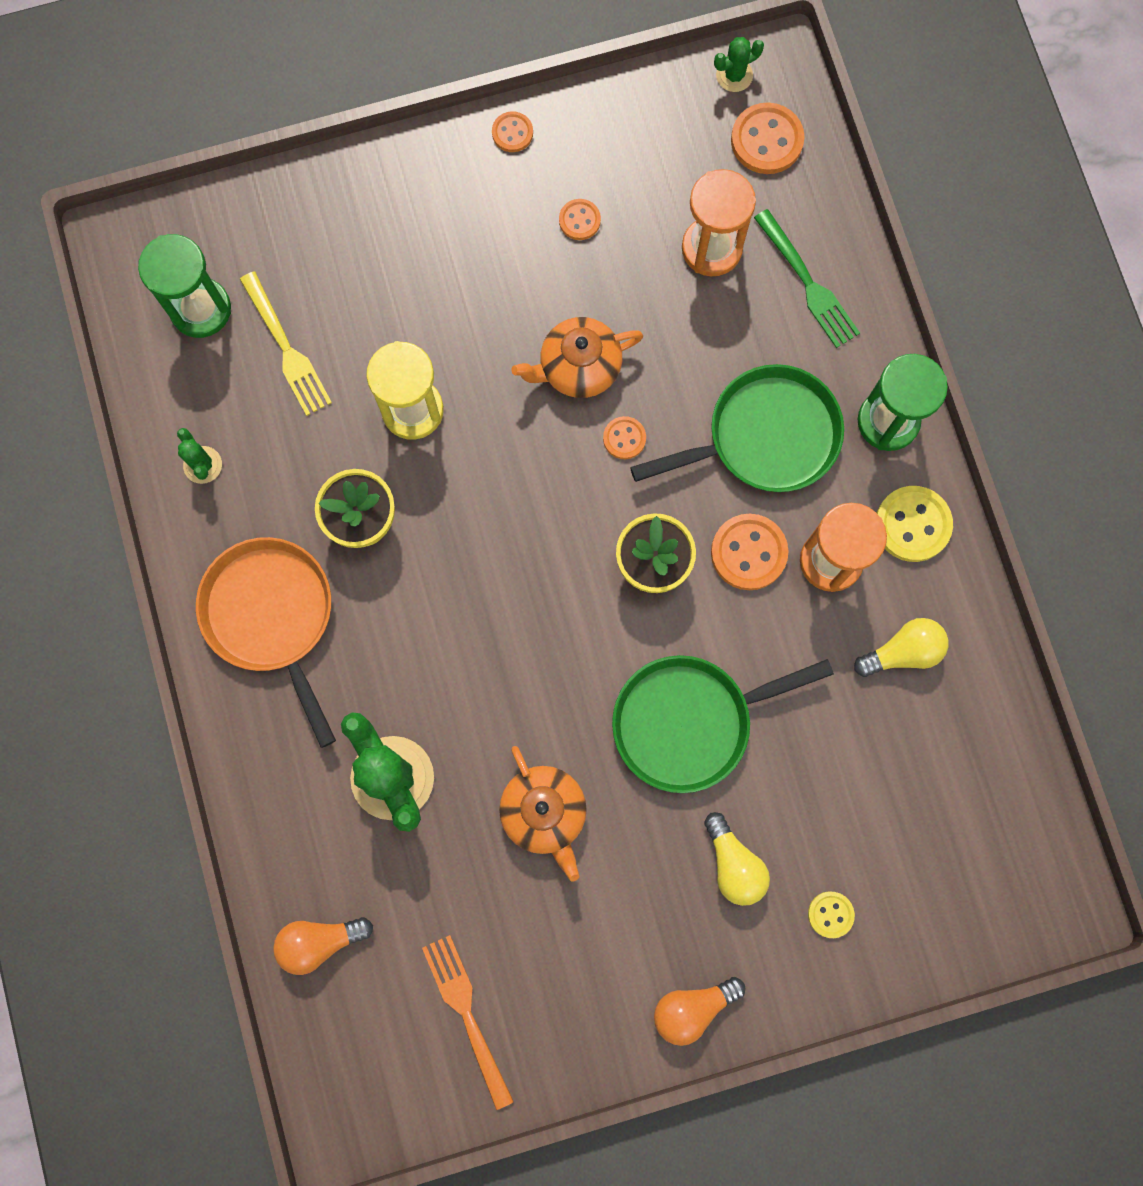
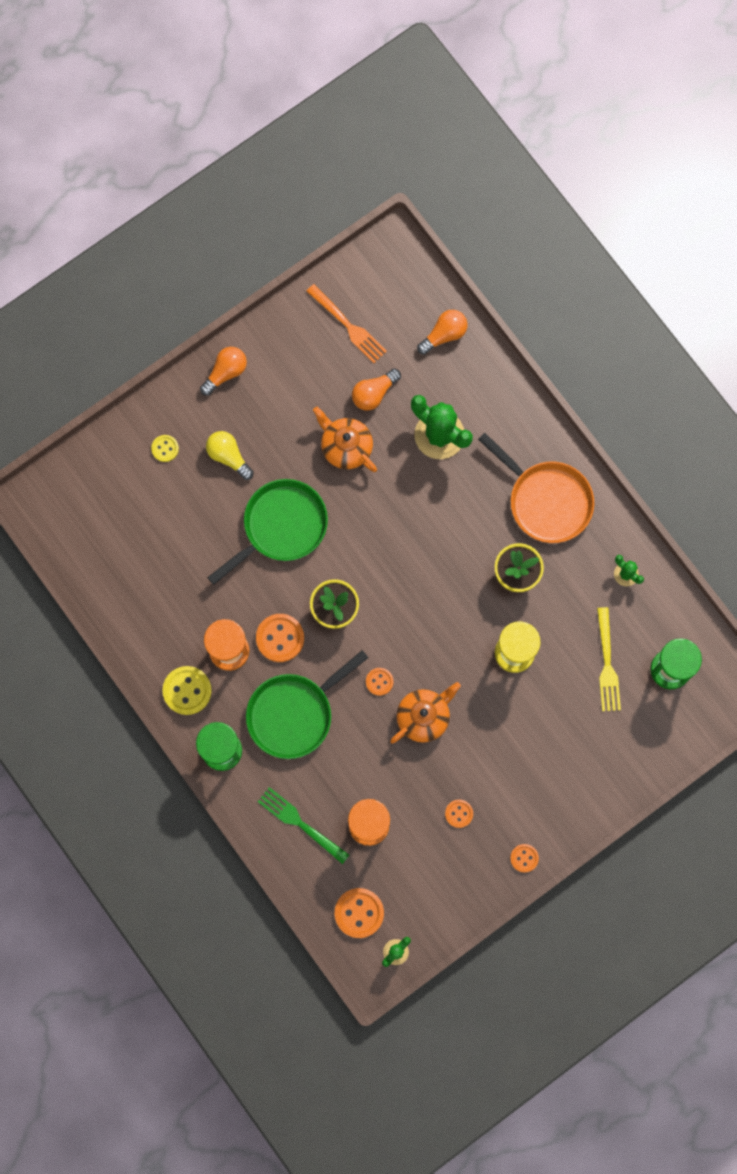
camera: 160 degrees right, 0 degrees up
(286, 348) = (607, 664): yellow fork -> yellow fork turned 135 degrees counterclockwise
(468, 884) = (374, 393): none -> orange light bulb
(902, 652) = (169, 611): yellow light bulb -> none

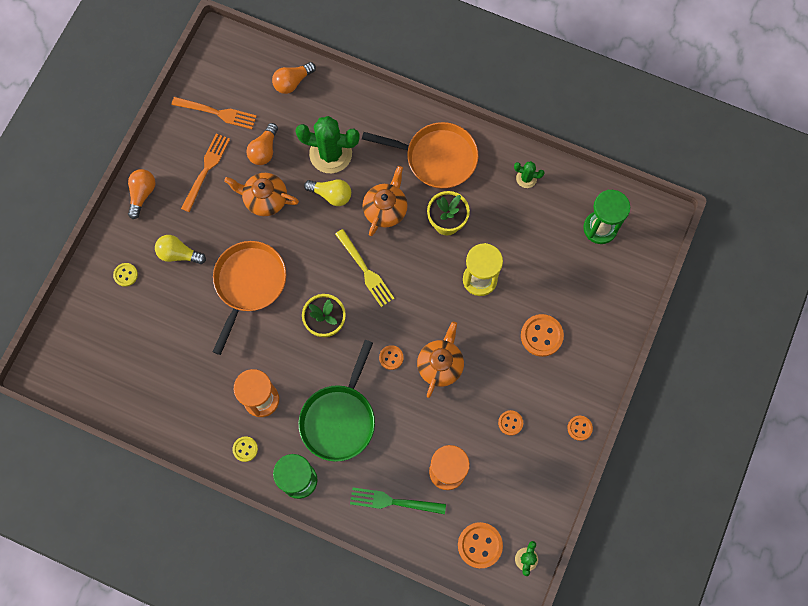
camera: 30 degrees left, 5 degrees down
(187, 690) = (245, 449): yellow button -> yellow button, size x0.57
(280, 527) = (248, 284): green pan -> orange pan
(280, 638) = (295, 368): orange button -> orange button (541, 336)
(303, 382) = (206, 170): none -> orange fork
(415, 479) = (331, 195): none -> yellow light bulb
(444, 334) = (292, 82): orange light bulb -> orange light bulb turned 150 degrees counterclockwise
(462, 525) = (385, 209): none -> orange teapot
(607, 664) = (552, 249): yellow fork -> yellow fork (365, 270)

